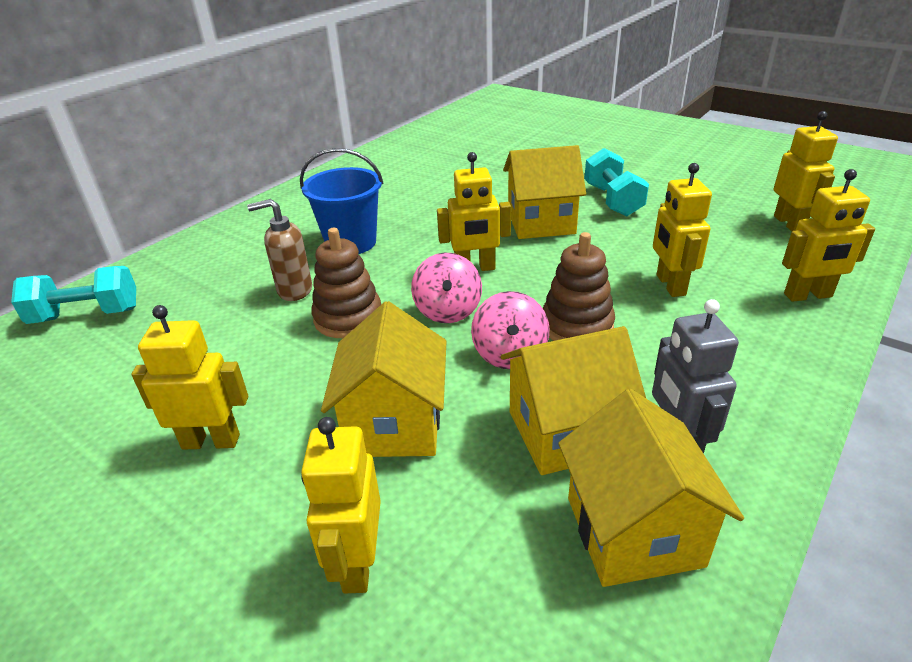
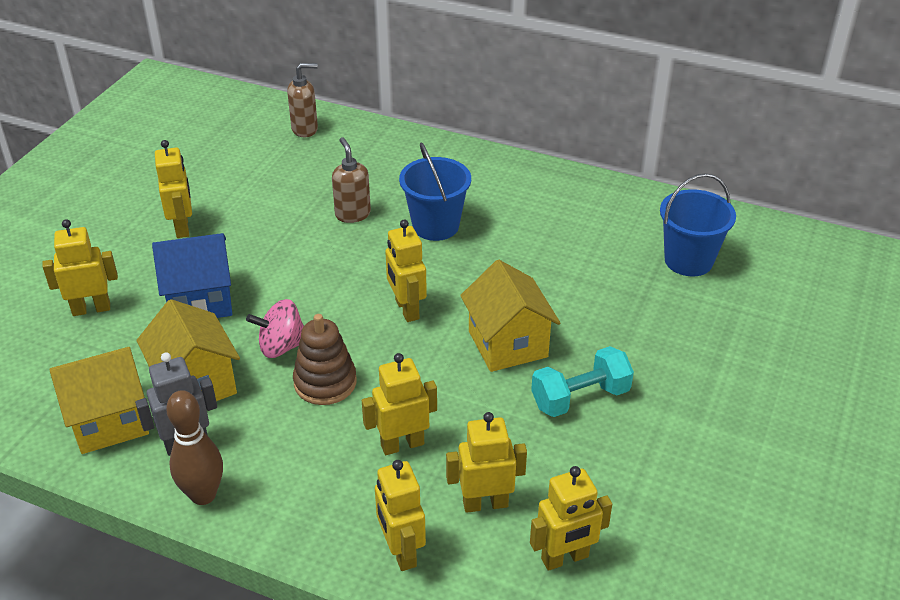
camera: 75 degrees right, 5 degrees up
(86, 315) = (305, 129): turquoise dumbbell -> brown soap dispenser
(348, 318) = (319, 252): brown stacking toy -> none
(394, 424) = (200, 300): yellow house -> blue house
(448, 311) = (336, 303): pink spinning top -> none
(464, 147) = (688, 260): none -> blue bucket
(738, 250) = (485, 503): none -> yellow robot
(764, 428) = (203, 495): none -> brown bowling pin

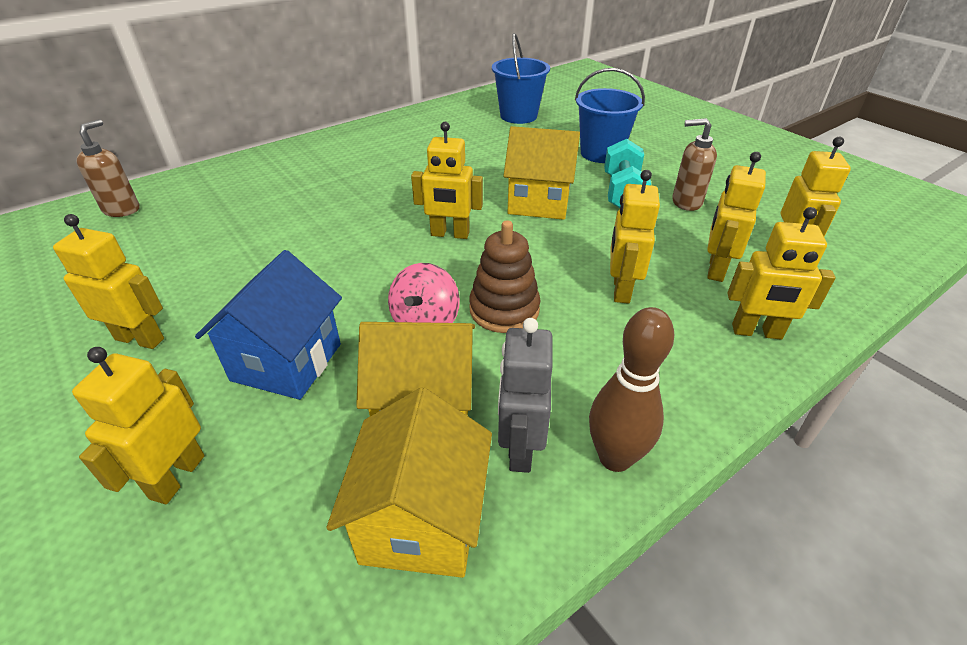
camera: 60 degrees left, 0 degrees up
(352, 214) = (287, 222): brown soap dispenser -> brown soap dispenser (686, 202)
(435, 226) = (361, 188): blue bucket -> blue bucket (601, 153)

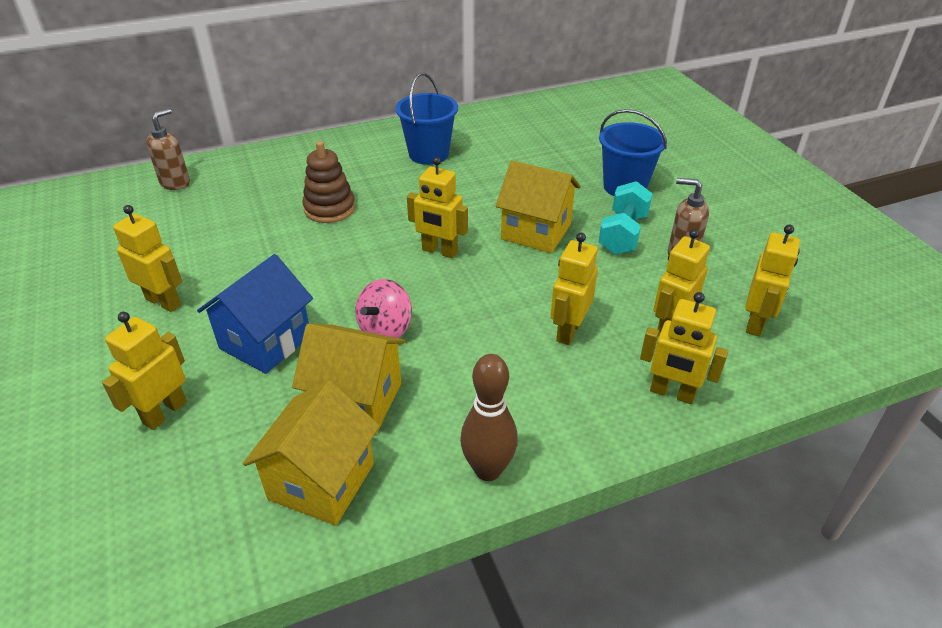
camera: 15 degrees right, 0 degrees up
(504, 310) = (456, 330): brown stacking toy -> brown stacking toy (329, 208)
(518, 116) = (561, 131): blue bucket -> blue bucket (428, 154)
(520, 448) = (417, 446): grey robot -> none

